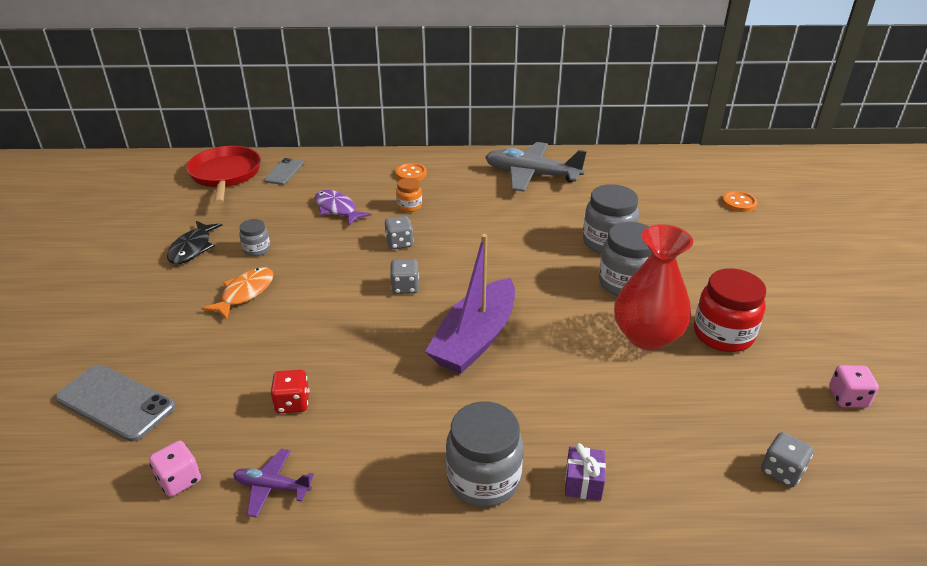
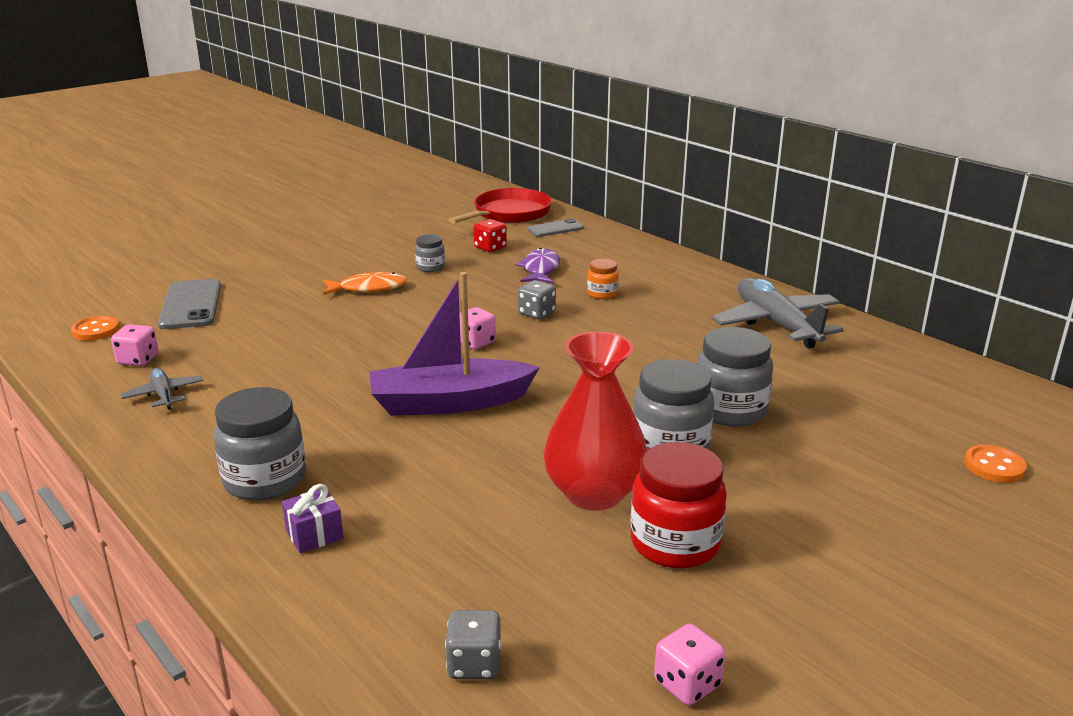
camera: 50 degrees right, 10 degrees down
(192, 248) = (394, 247): black fish -> none
(272, 487) = (163, 395): purple plane -> grey plane
(292, 403) = (263, 362): red dice -> red dice (490, 248)
(405, 287) = (475, 342): grey dice -> pink dice
(411, 174) = (656, 273): orange button -> orange button (96, 330)

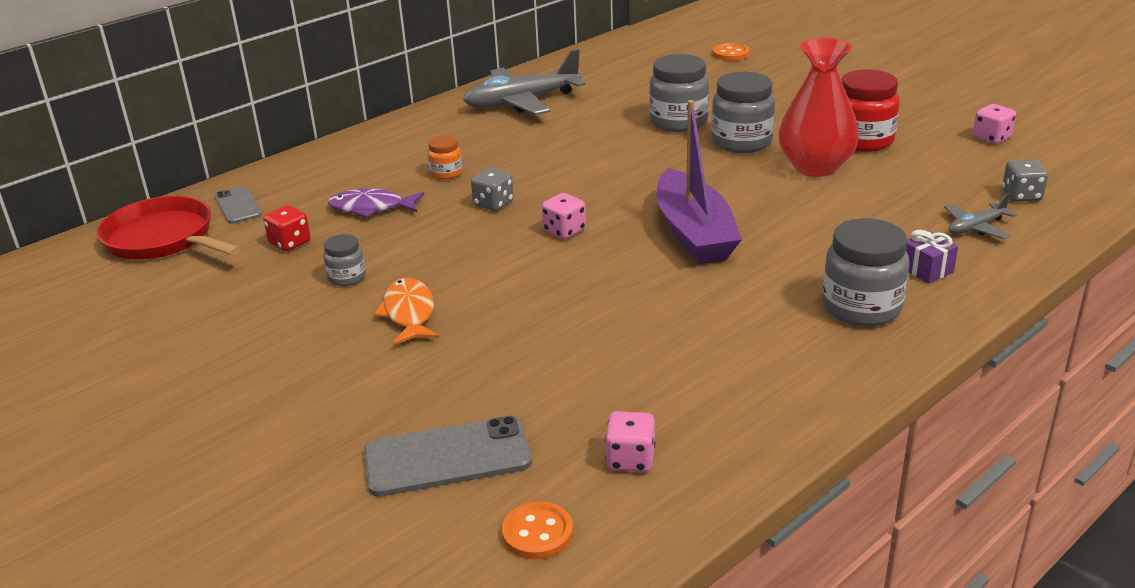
camera: 90 degrees left, 5 degrees up
(163, 395) = (719, 411): grey plane -> grey plane (976, 228)

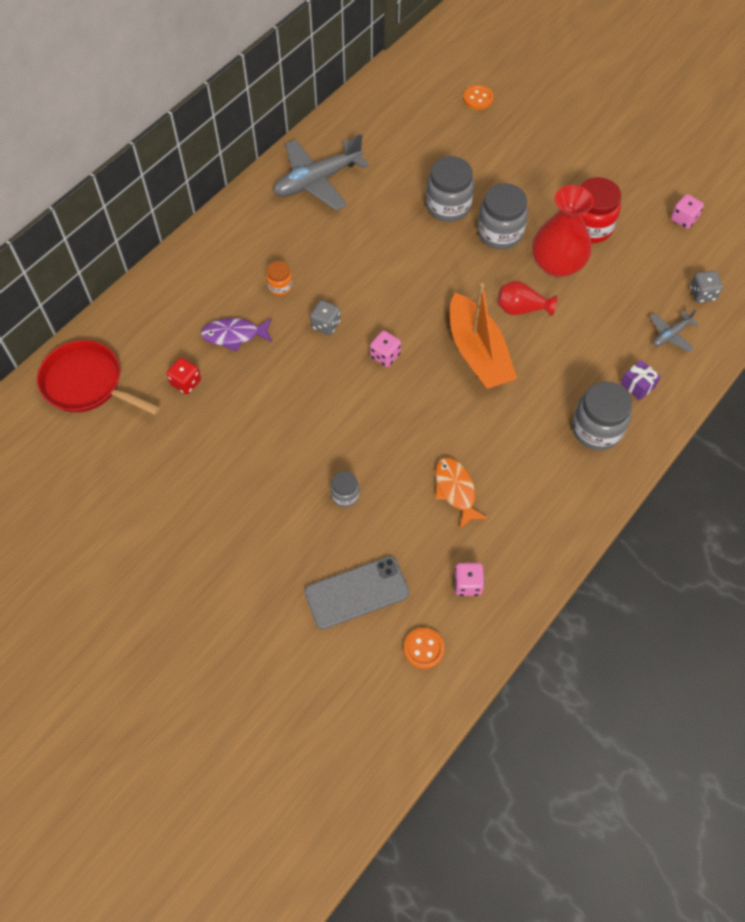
camera: 10 degrees left, 30 degrees up
(238, 206) = (129, 338): grey phone -> none
(347, 277) = (241, 420): grey jar -> grey jar (345, 495)
(409, 313) = (296, 457): orange fish -> orange fish (455, 490)
(694, 233) = (477, 353): purple boat -> orange boat
(761, 199) = (521, 309): none -> red vase

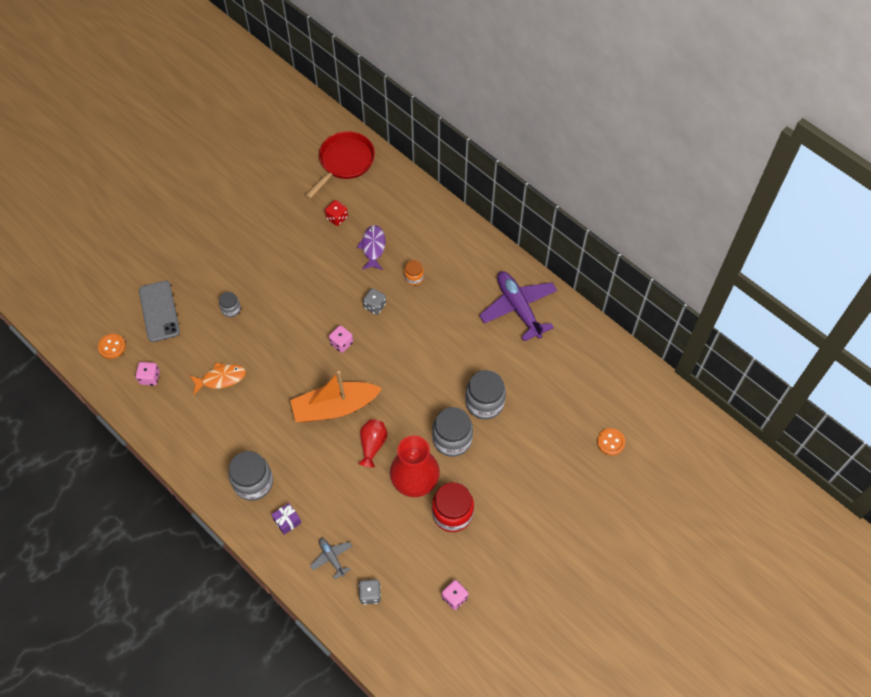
camera: 95 degrees right, 0 degrees up
(317, 181) = (518, 308): grey plane -> purple plane

